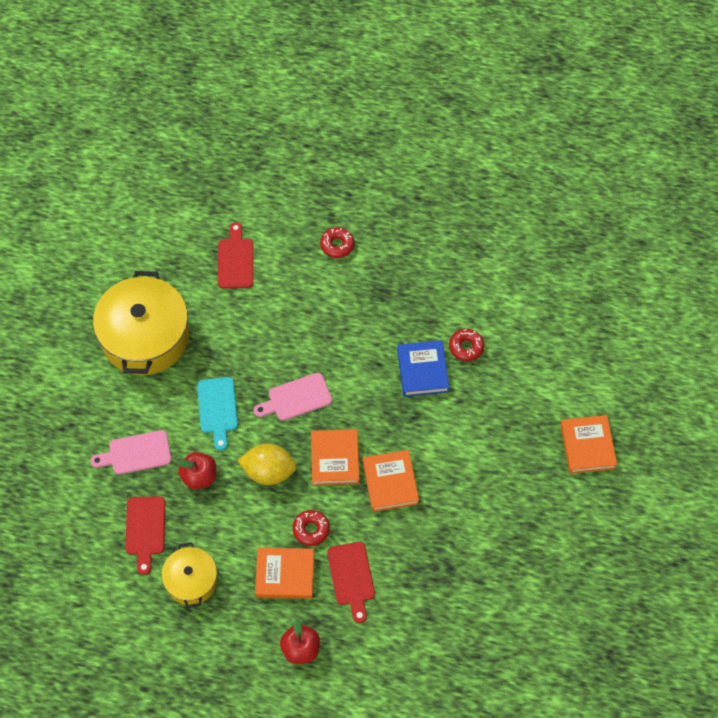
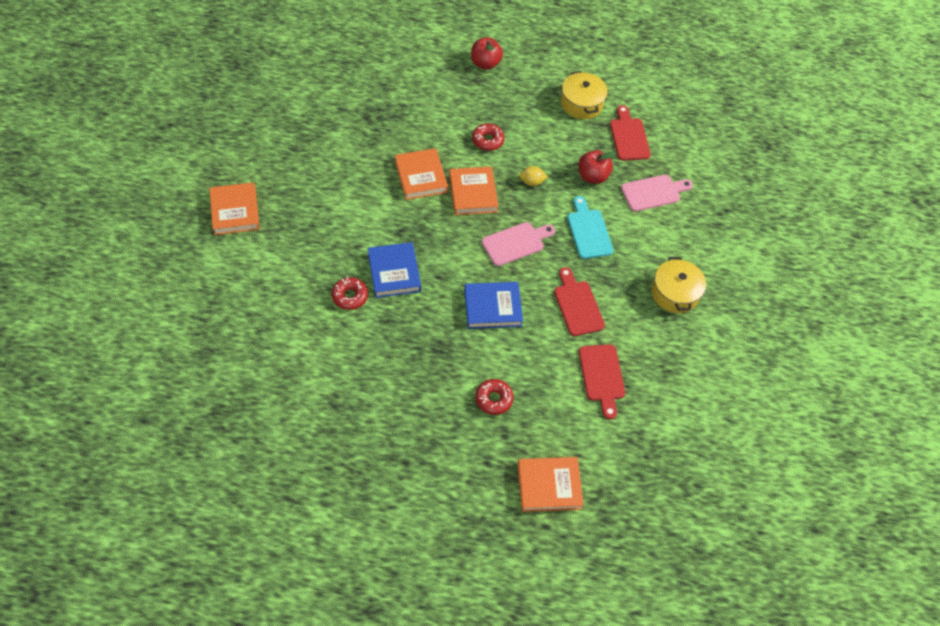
camera: 170 degrees right, 5 degrees down
(145, 337) = (674, 293): yellow pot -> yellow pot, size x0.55
(268, 471) = (532, 182): yellow lemon -> yellow lemon, size x0.53
(285, 574) = (505, 109): orange book -> orange book (549, 486)
(328, 330) = (492, 308): none -> blue book
(351, 577) = (449, 109): red cutting board -> red cutting board (577, 305)

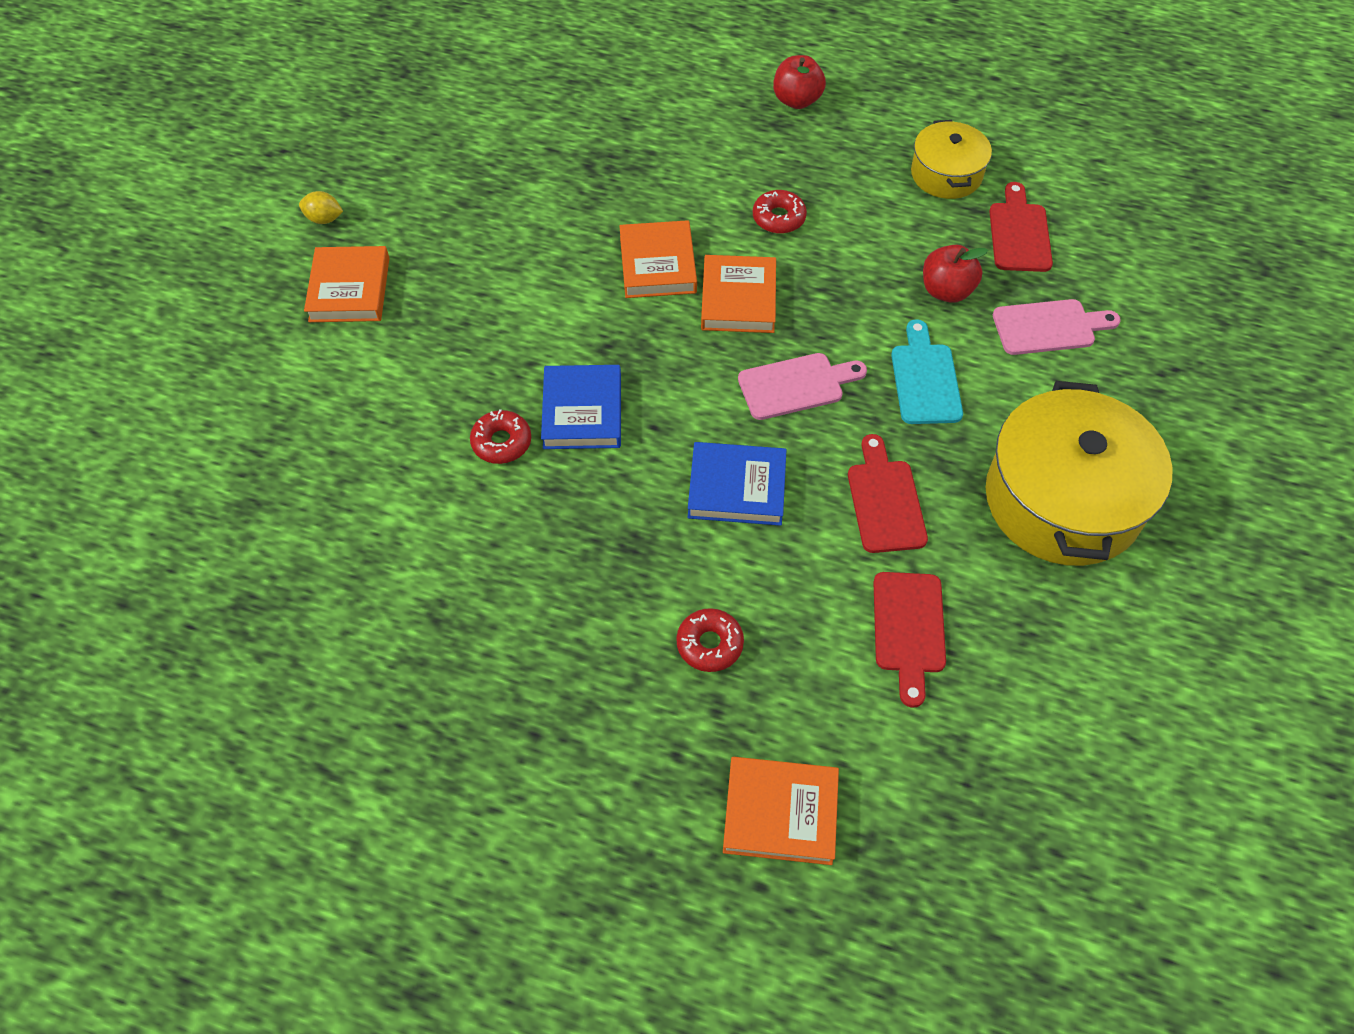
camera: 15 degrees right, 0 degrees up
(532, 182) = (841, 290): yellow lemon -> yellow lemon (324, 219)
(674, 293) = (1062, 500): yellow pot -> yellow pot, size x1.83

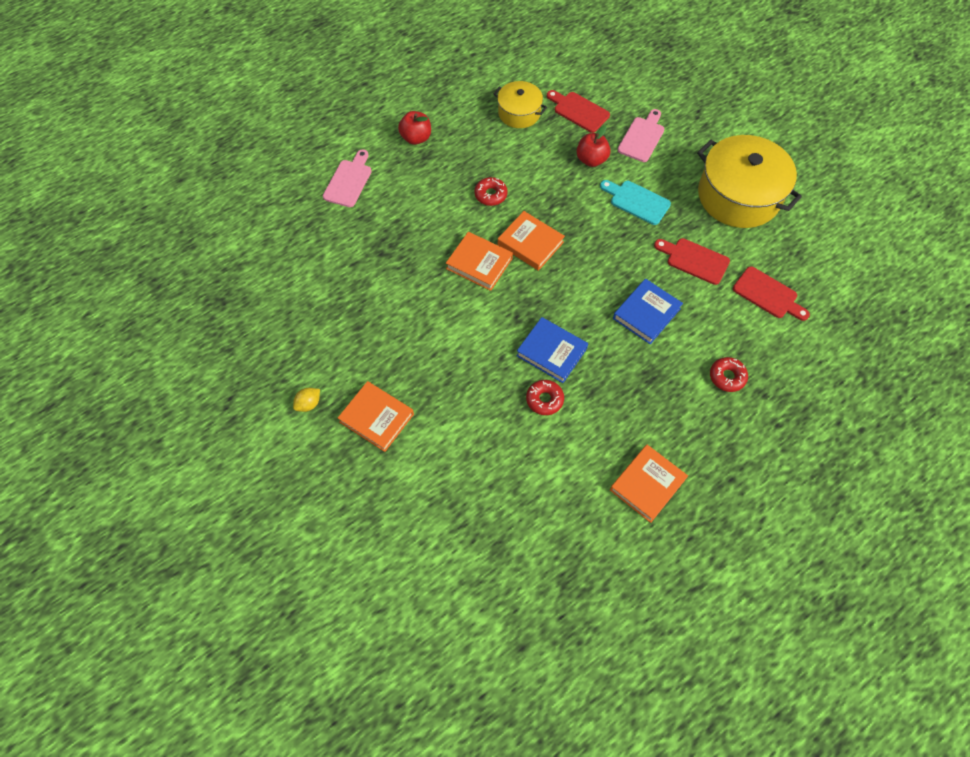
camera: 55 degrees left, 5 degrees up
(780, 813) = (830, 400): orange book -> orange book (647, 484)
(796, 385) = (603, 253): pink cutting board -> pink cutting board (349, 181)

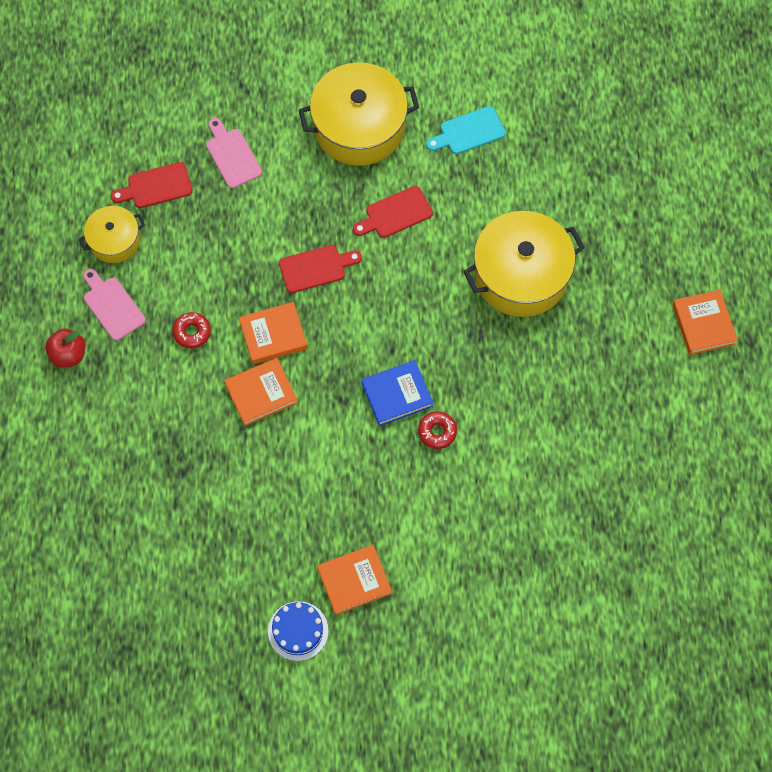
camera: 55 degrees left, 5 degrees up
(309, 404) = (298, 631): yellow lemon -> blue cake
(349, 181) = (72, 450): pink cutting board -> pink cutting board (112, 306)
(591, 160) = (222, 217): red apple -> none
(637, 201) = (299, 213): turquoise cutting board -> turquoise cutting board (469, 132)
(646, 313) = (417, 292): blue book -> none
(647, 484) = (567, 406): orange book -> orange book (703, 324)
(727, 377) = (521, 275): red donut -> yellow pot
(768, 294) = (472, 183): red cutting board -> red cutting board (316, 268)

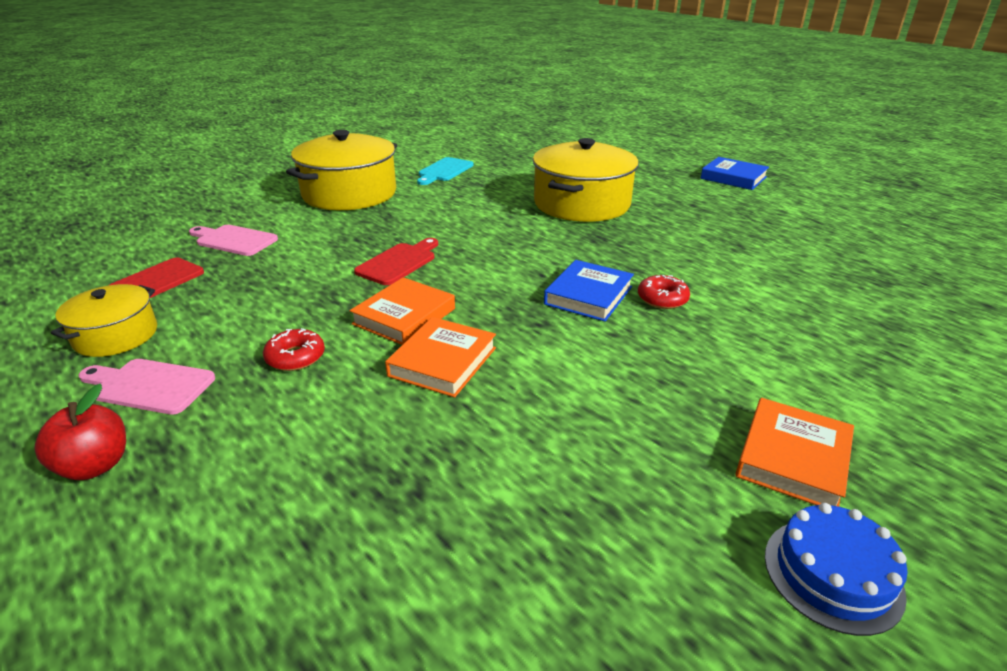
camera: 40 degrees left, 35 degrees down
(395, 214) = (436, 215): red cutting board -> none
(703, 324) = (733, 178): orange book -> blue book

